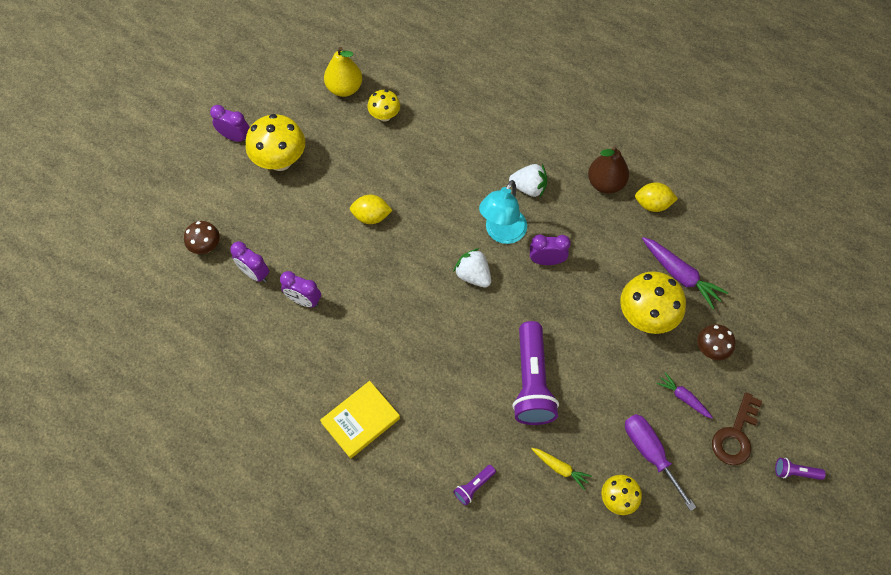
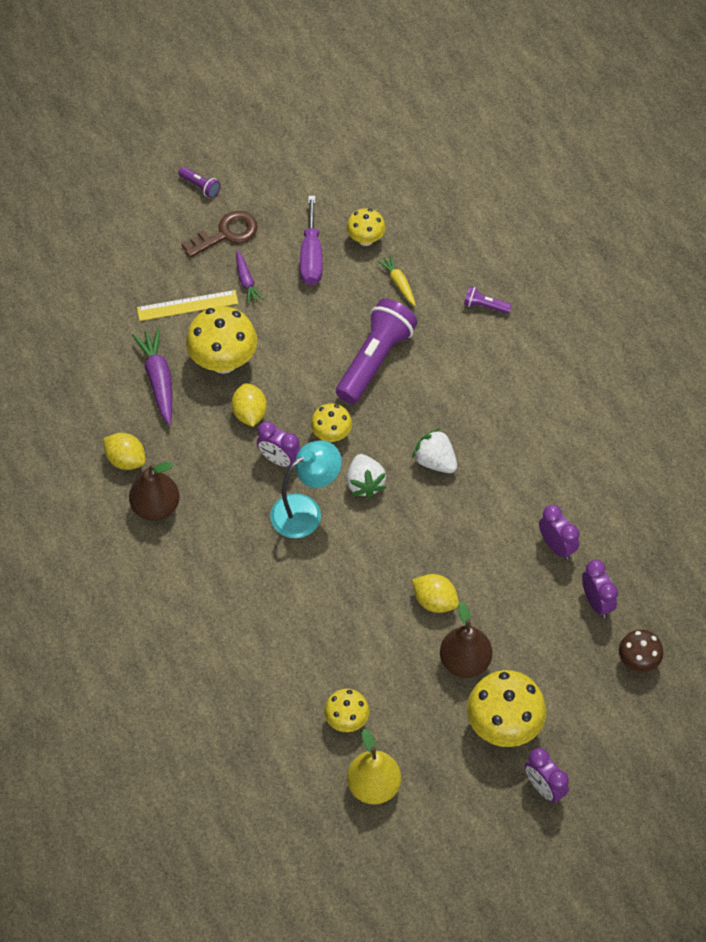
camera: 150 degrees left, 5 degrees down
(328, 187) = (465, 661): none -> brown pear
(360, 420) = (558, 406): yellow book -> none
(474, 486) = (484, 306): purple flashlight -> purple flashlight turned 150 degrees counterclockwise
(523, 300) = (331, 434): none -> yellow mushroom
(529, 188) = (241, 545): white strawberry -> white strawberry (435, 461)
(594, 284) = (249, 413): none -> yellow lemon
(711, 349) = (187, 305): brown mushroom -> yellow ruler

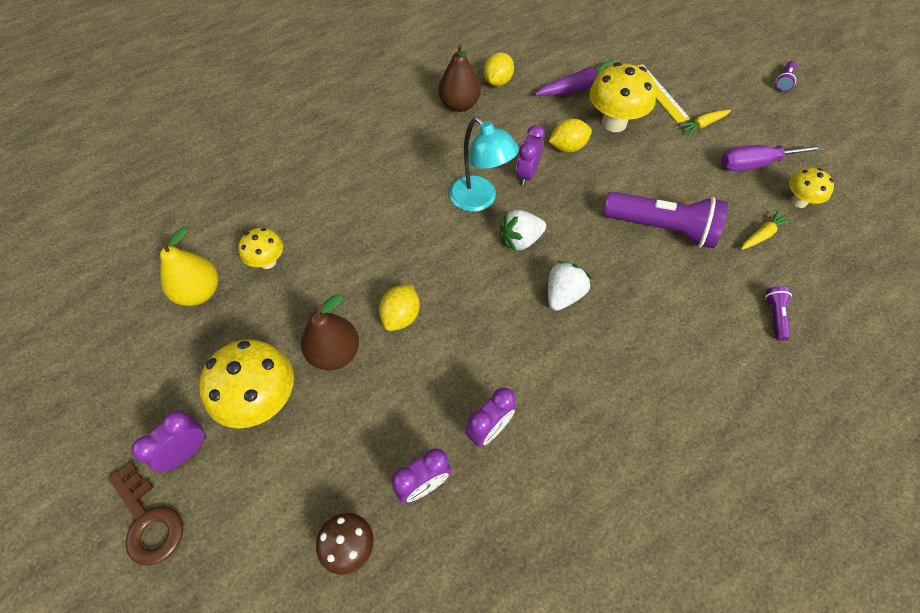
camera: 80 degrees right, 0 degrees up
(226, 234) = (745, 104): brown key -> brown key (148, 520)
(246, 281) = (703, 125): purple carrot -> yellow carrot
(331, 434) = (566, 207): yellow mushroom -> none

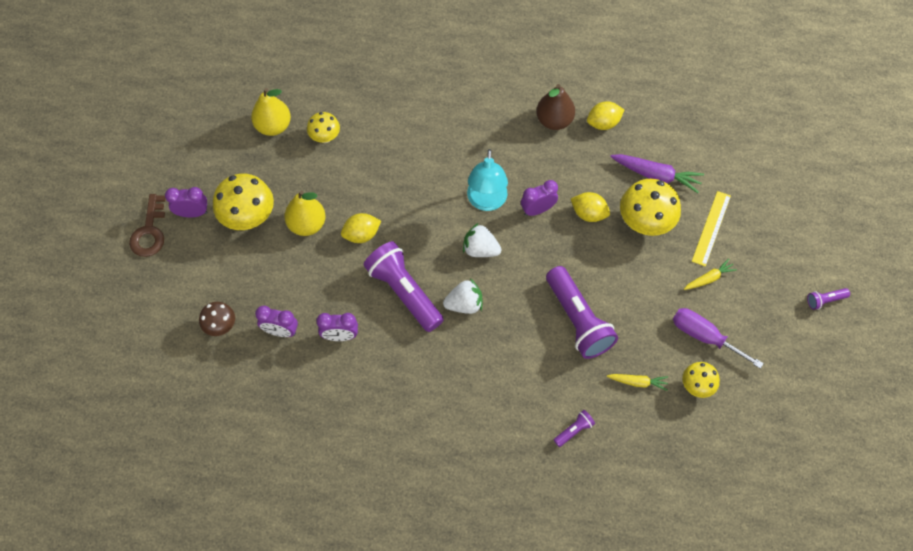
camera: 45 degrees right, 5 degrees up
(335, 353) = (307, 224): brown pear -> yellow pear
(500, 332) = (404, 292): none -> purple flashlight
(703, 125) = (709, 278): yellow carrot -> yellow carrot turned 135 degrees clockwise

